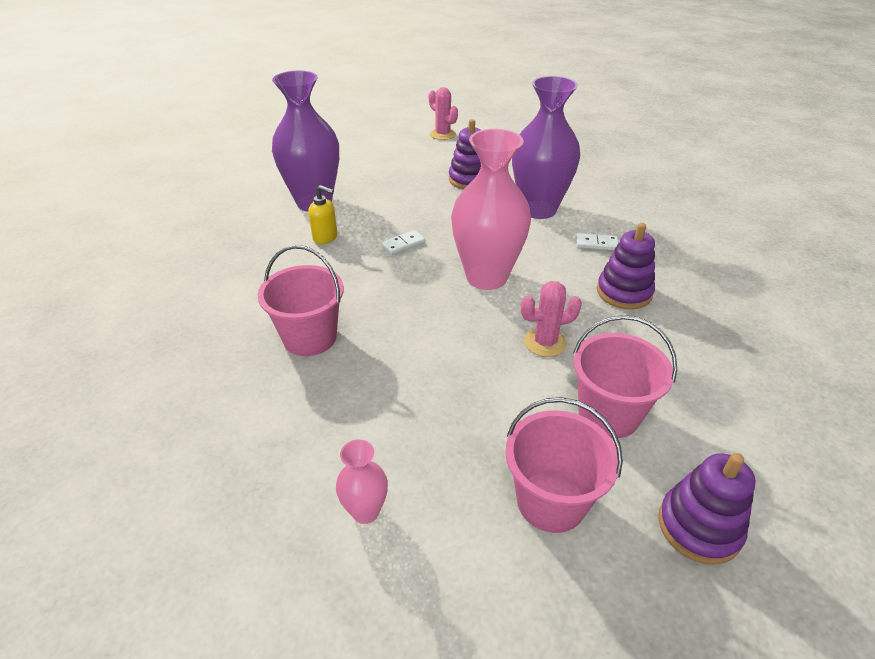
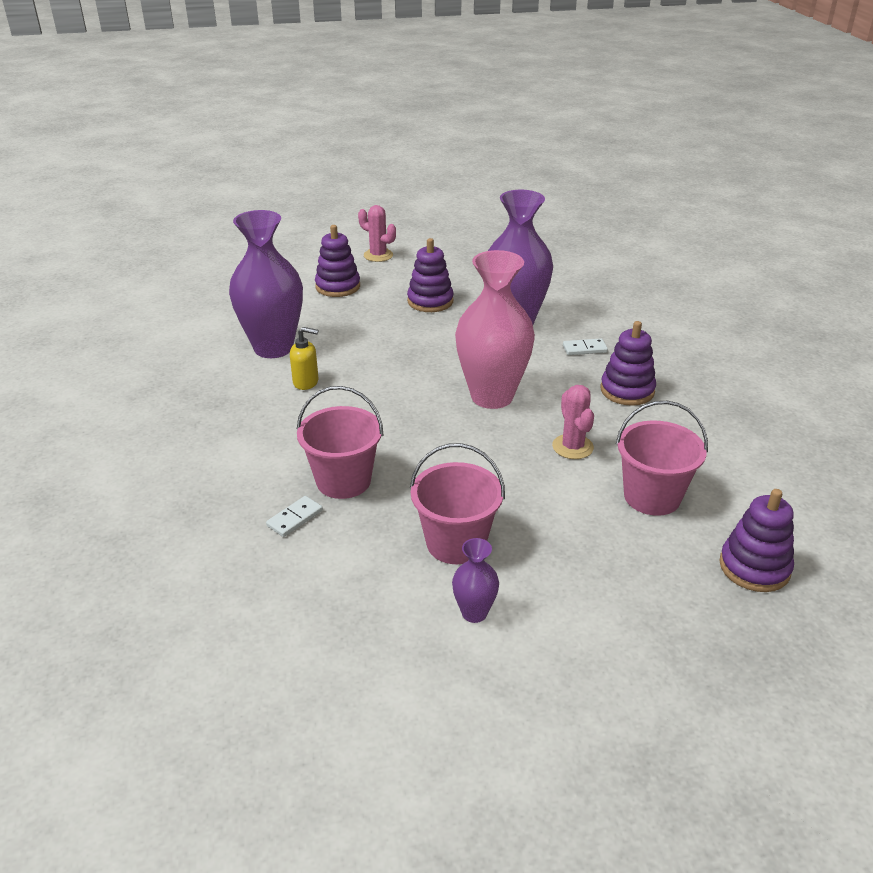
camera: 15 degrees left, 5 degrees down
(365, 511) = (474, 613): pink vase -> purple vase
(395, 157) = (338, 286): none -> purple stacking toy
(403, 244) = (392, 377): white domino -> white domino (294, 518)
(545, 342) = (572, 447): pink cactus -> pink cactus turned 75 degrees counterclockwise
(551, 501) = (629, 573): pink bucket -> pink bucket (456, 543)

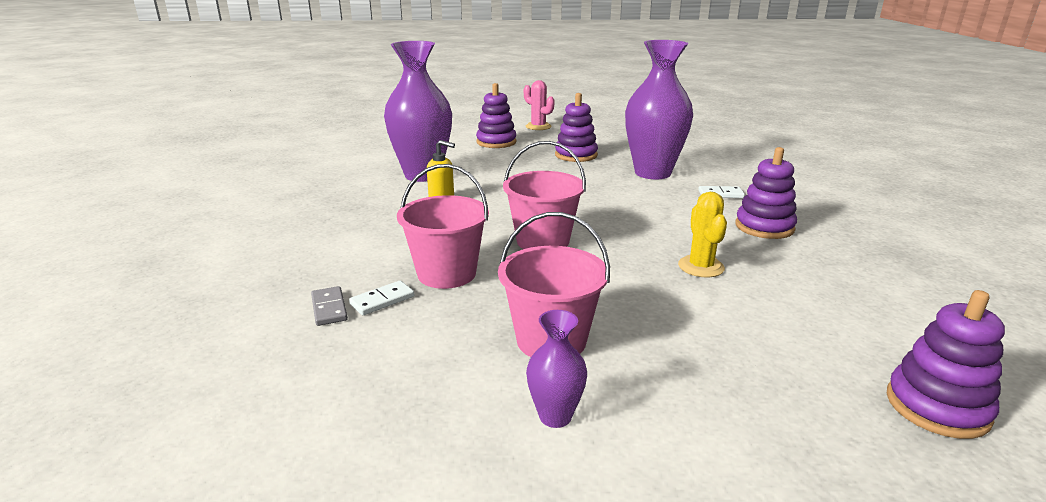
camera: 10 degrees right, 10 degrees down
(249, 533) = (329, 308): none -> grey domino
(492, 396) = (620, 221): pink vase -> none
(572, 447) = (701, 267): pink cactus -> yellow cactus
(652, 496) = (793, 319): pink bucket -> pink bucket (543, 241)

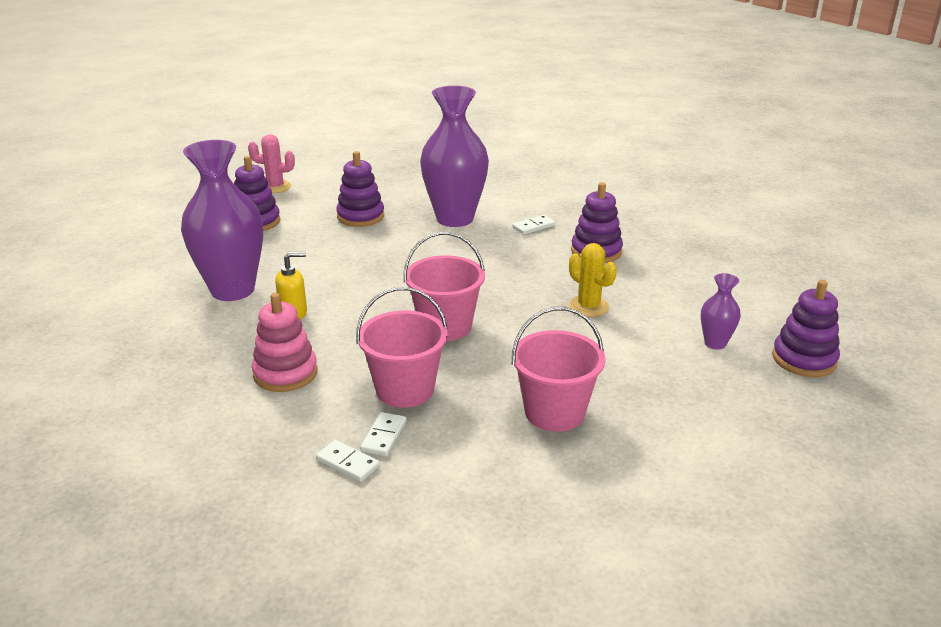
camera: 35 degrees left, 5 degrees up
(329, 308) = (348, 463): grey domino -> white domino
(379, 233) = (285, 373): none -> pink stacking toy
(555, 416) = (619, 465): purple vase -> purple vase (715, 343)

